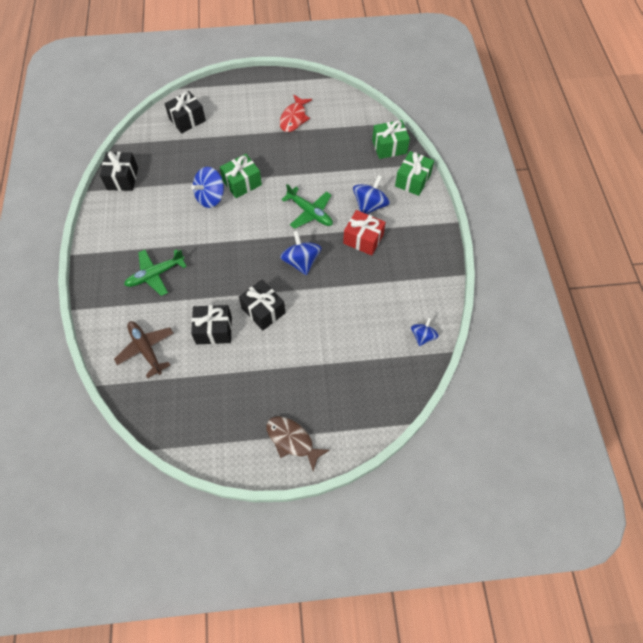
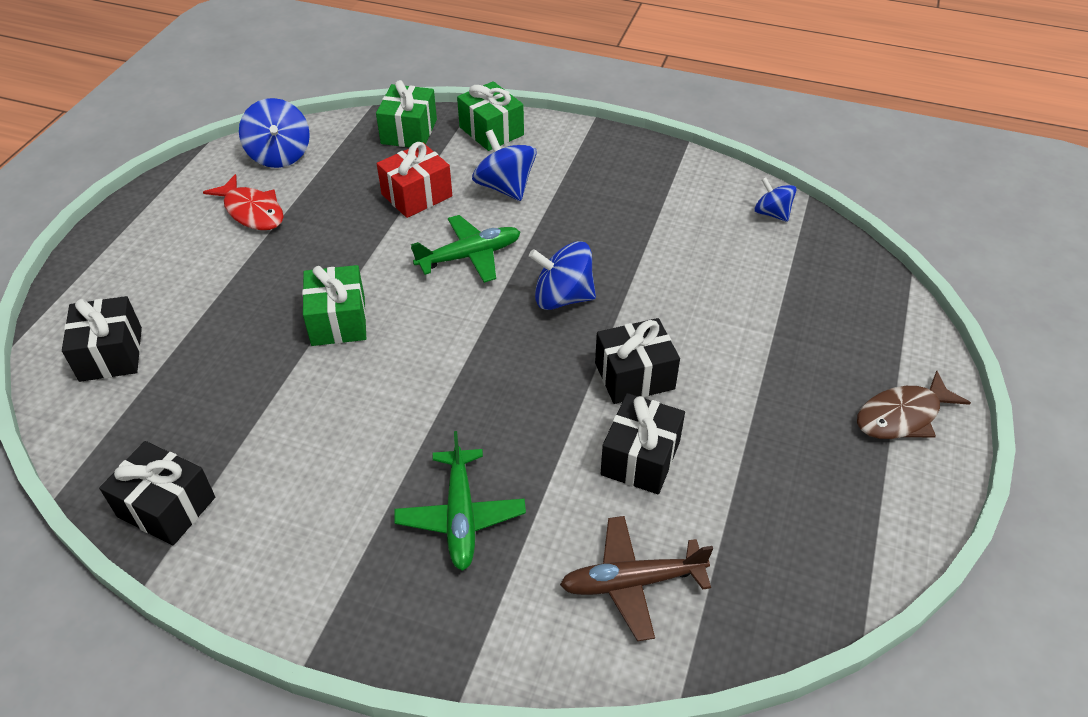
camera: 65 degrees left, 15 degrees down
(210, 197) = (335, 374): blue spinning top -> blue spinning top (280, 155)
(363, 239) = (564, 215): red gift -> red gift (417, 195)

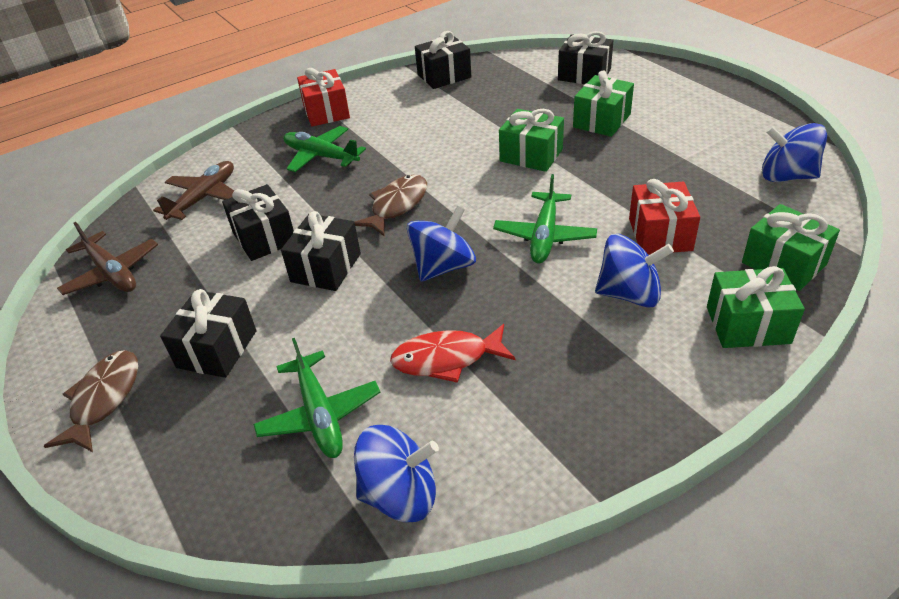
camera: 130 degrees right, 5 degrees down
(231, 295) = (601, 121): none -> green gift
(252, 211) = (703, 146): red fish -> red fish (447, 359)
(346, 595) = (326, 112): none -> red gift
(503, 380) = (396, 206): none -> brown fish
(767, 281) = (319, 414): none -> green plane
(772, 213) = (400, 495): blue spinning top -> blue spinning top, size x1.56
(787, 382) = (217, 349): none -> black gift
(810, 558) = (112, 273): none -> brown plane

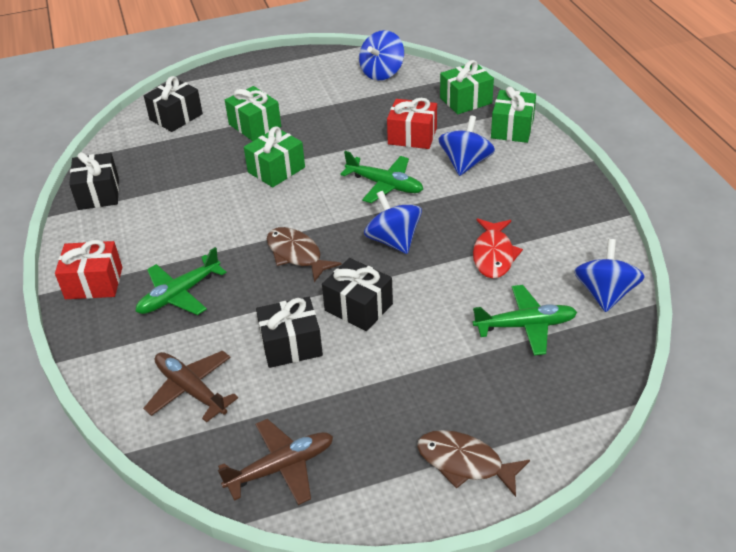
camera: 75 degrees left, 0 degrees up
(217, 349) = (432, 383): black gift -> none

